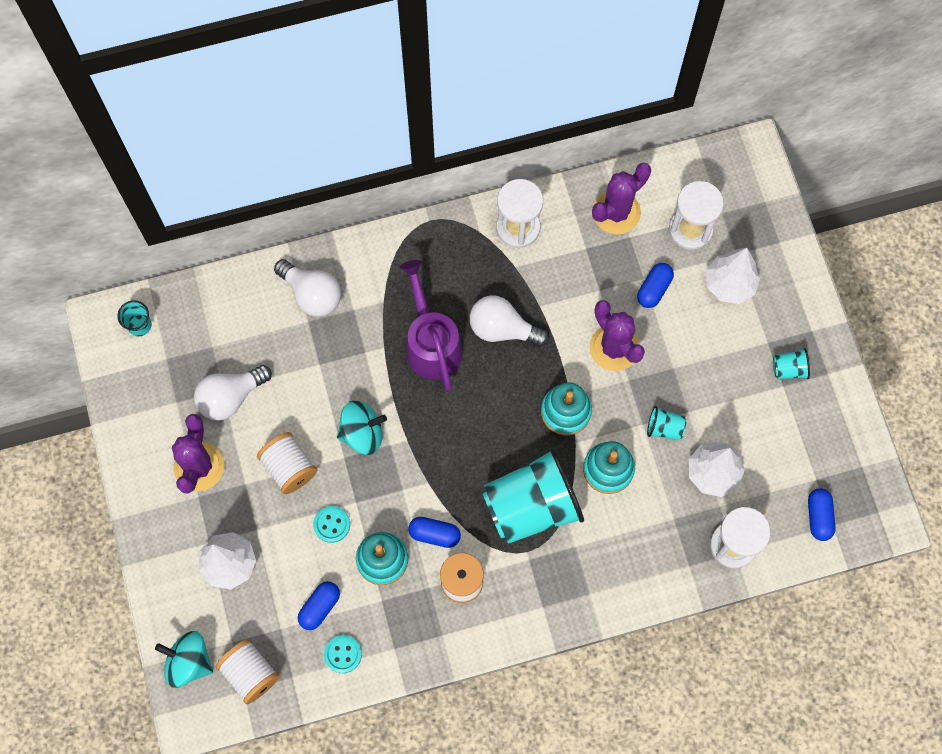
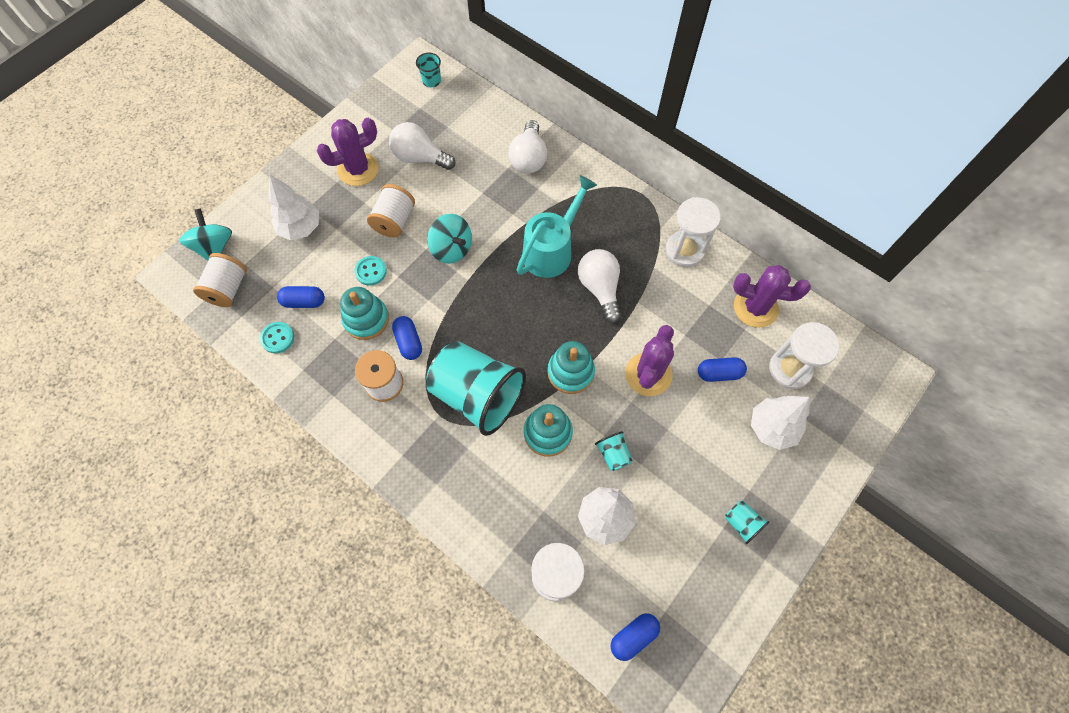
camera: 55 degrees right, 5 degrees down
(431, 343) = (552, 249): purple watering can -> turquoise watering can

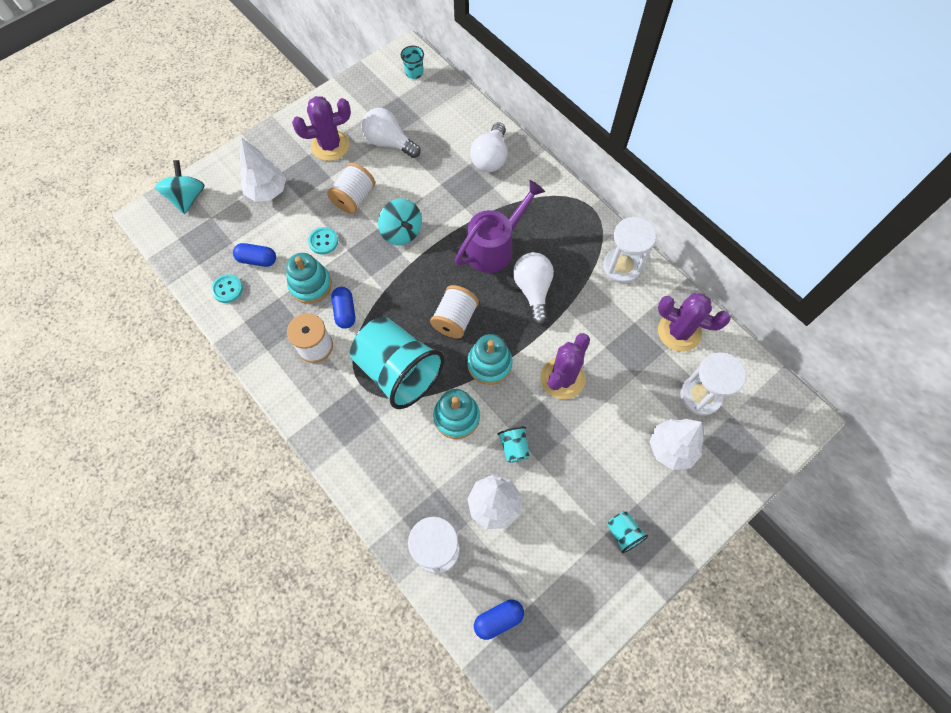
camera: 10 degrees right, 0 degrees up
(228, 289) = (192, 237): white spool -> white spool (455, 319)
(552, 249) = (495, 247): turquoise watering can -> purple watering can
(719, 373) = (630, 388): blue capsule -> none

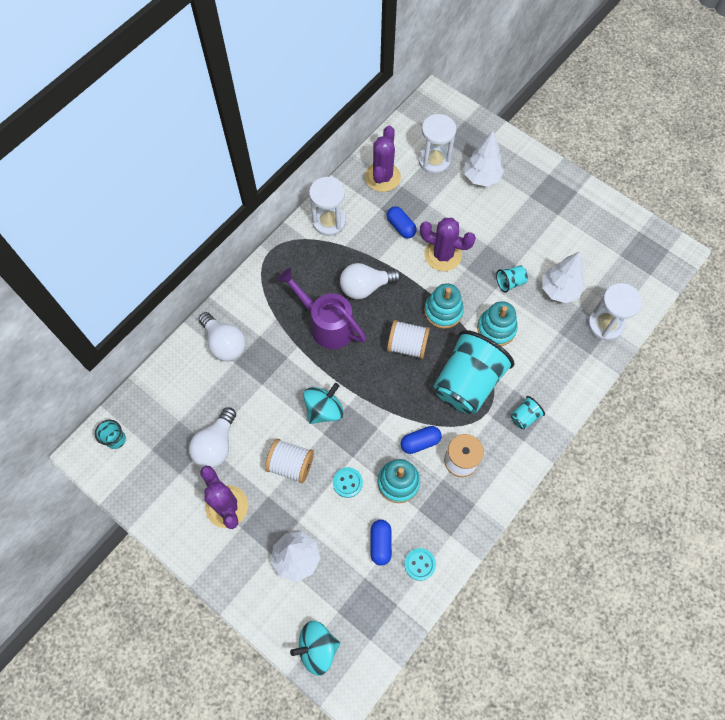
camera: 100 degrees left, 0 degrees up
(490, 158) = (224, 344): white light bulb -> white light bulb turned 45 degrees clockwise
(498, 619) = (639, 275): blue capsule -> blue capsule (401, 227)
(623, 533) = (553, 203): turquoise cup -> turquoise cup (524, 417)

